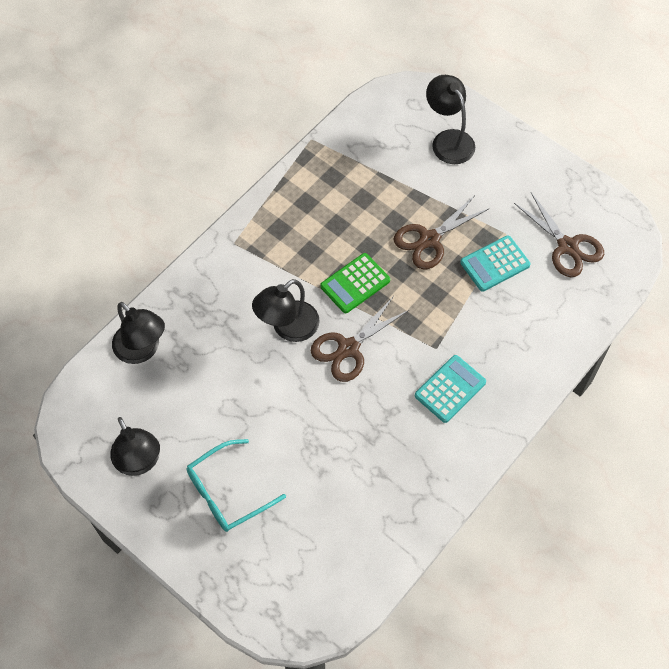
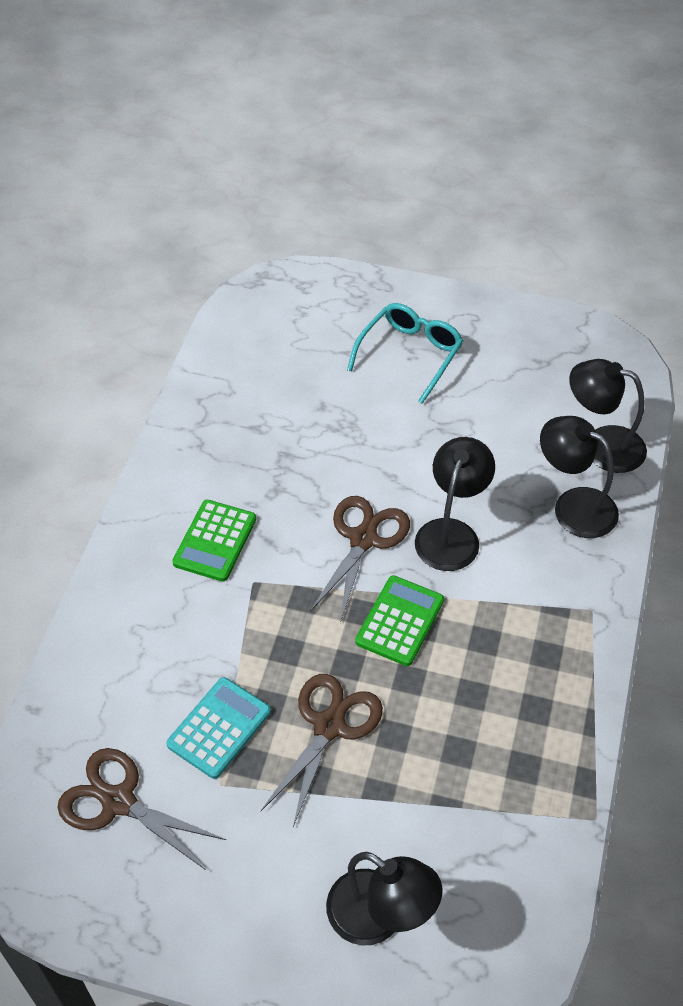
camera: 155 degrees right, 10 degrees down
(140, 462) = (518, 347): black lamp -> black lamp (573, 506)
(450, 389) = (215, 541): turquoise calculator -> green calculator

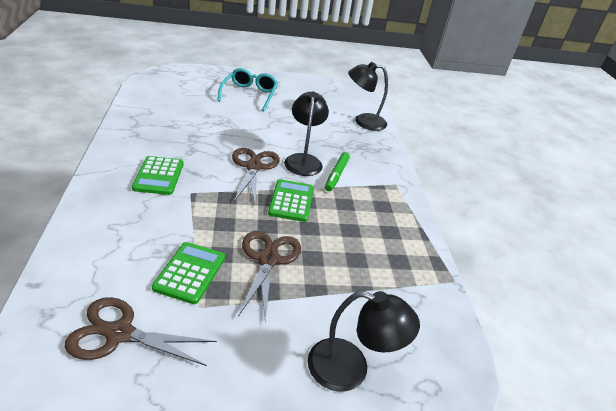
camera: 25 degrees left, 15 degrees down
(219, 728) = (190, 273): turquoise calculator -> green calculator
(495, 575) = (336, 175): none -> green marker
(573, 506) = (362, 144): black lamp -> none

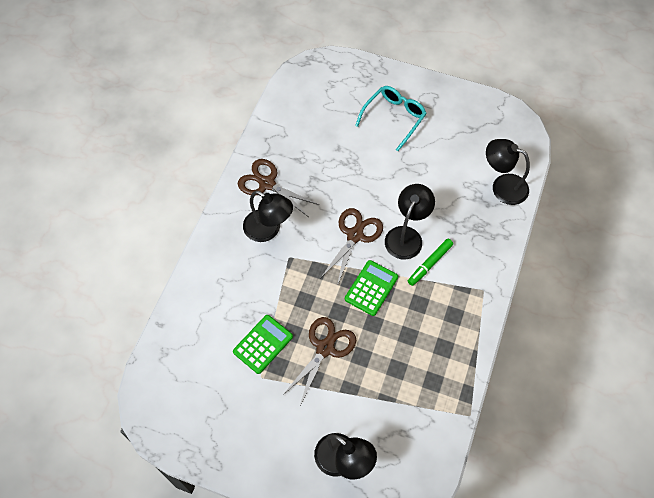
camera: 30 degrees right, 25 degrees up
(119, 333) = (204, 382): brown scissors -> brown scissors (267, 184)
(158, 176) = (268, 230): green calculator -> black lamp

